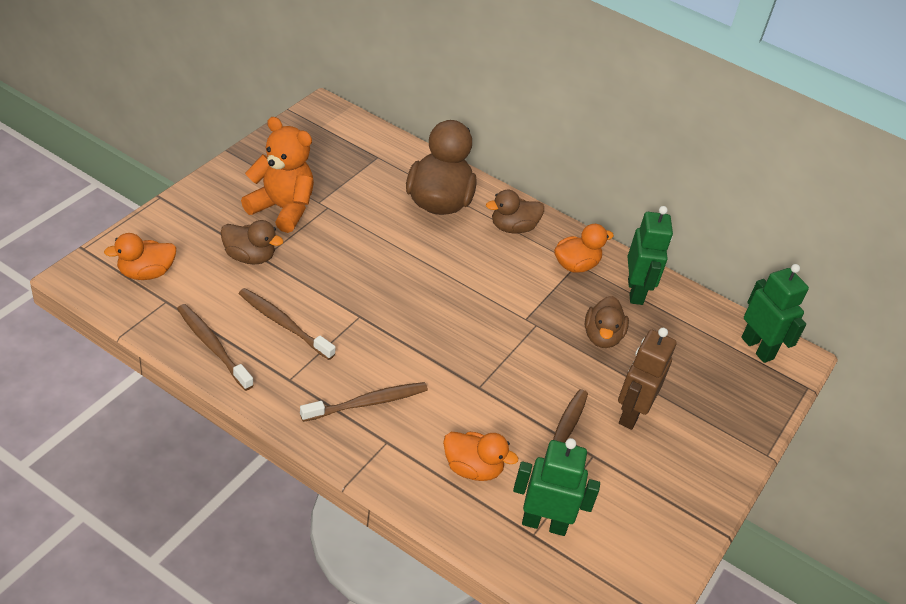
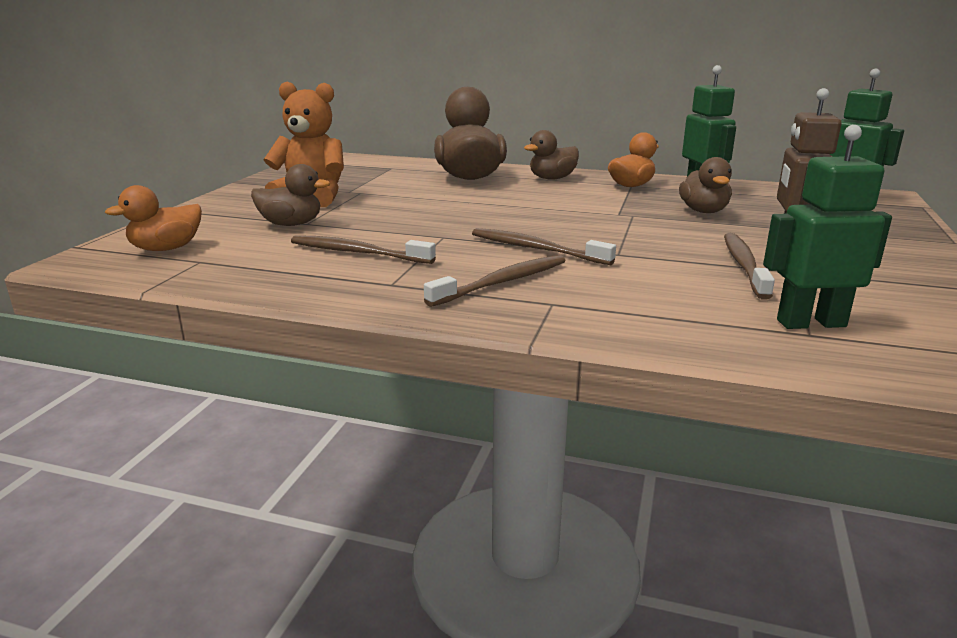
camera: 10 degrees left, 20 degrees down
(212, 346) = (276, 278): brown toothbrush -> brown toothbrush (536, 249)
(472, 468) = (676, 302): orange duck -> none

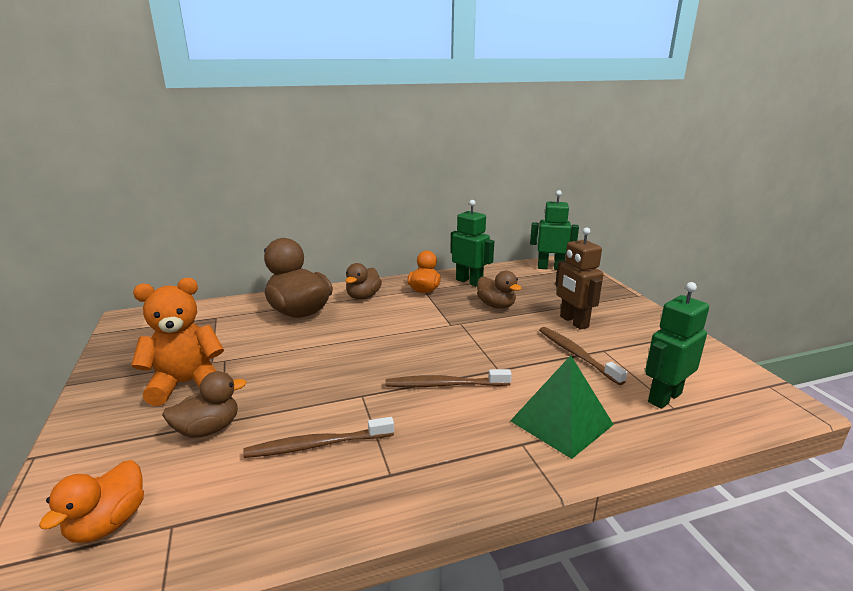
camera: 35 degrees left, 0 degrees up
(502, 282) = (466, 434): brown toothbrush -> none
(625, 303) = (561, 422): none -> green pyramid

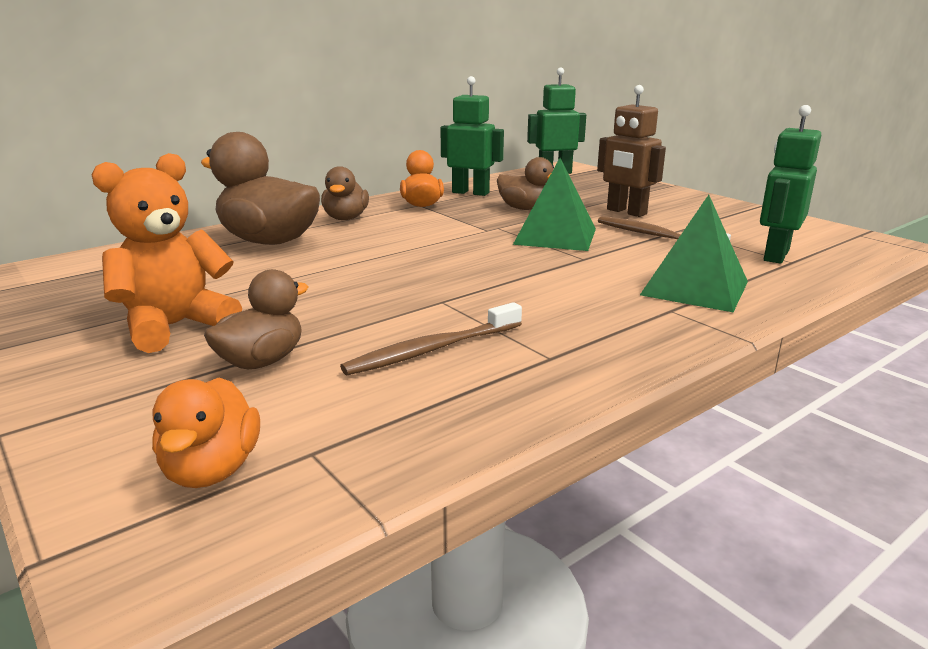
camera: 20 degrees left, 0 degrees up
(444, 385) = (534, 278): brown toothbrush -> none
(496, 340) = (555, 236): none -> green pyramid

